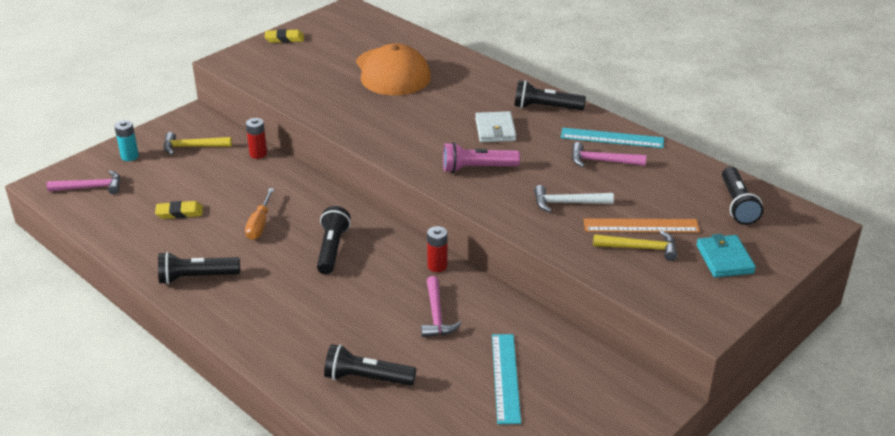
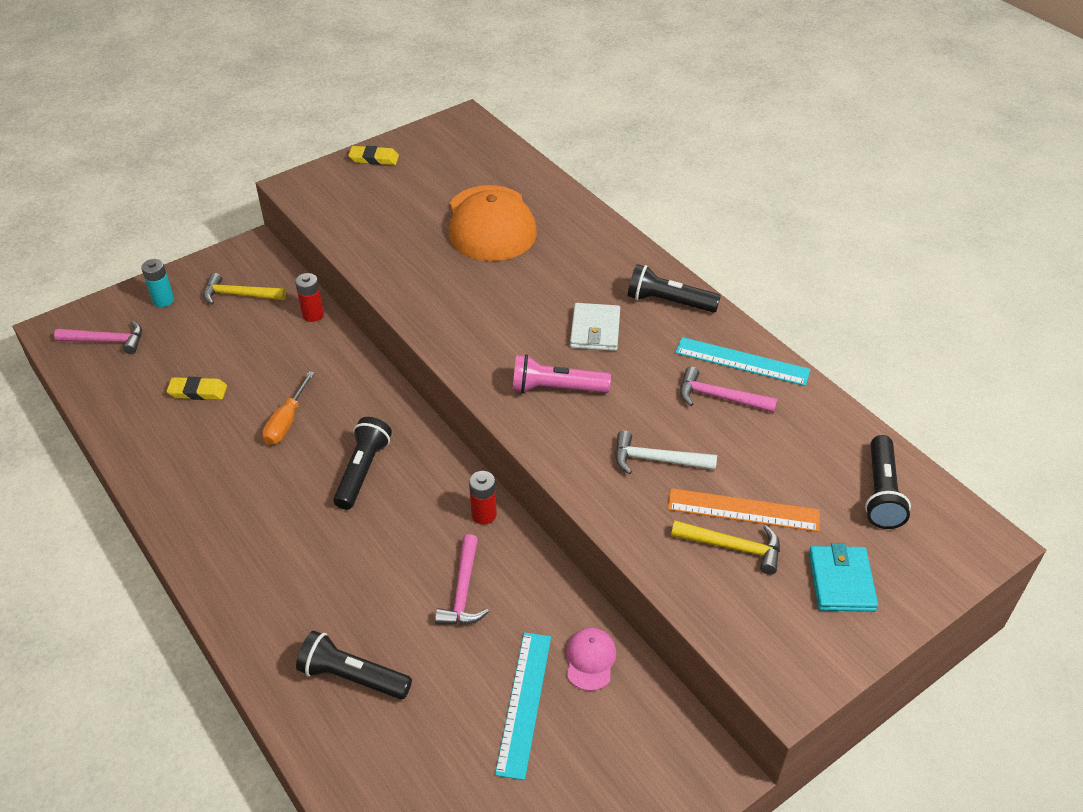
camera: 10 degrees right, 10 degrees up
(196, 277) = (192, 491): black flashlight -> none
(547, 345) = (590, 660): none -> pink cap

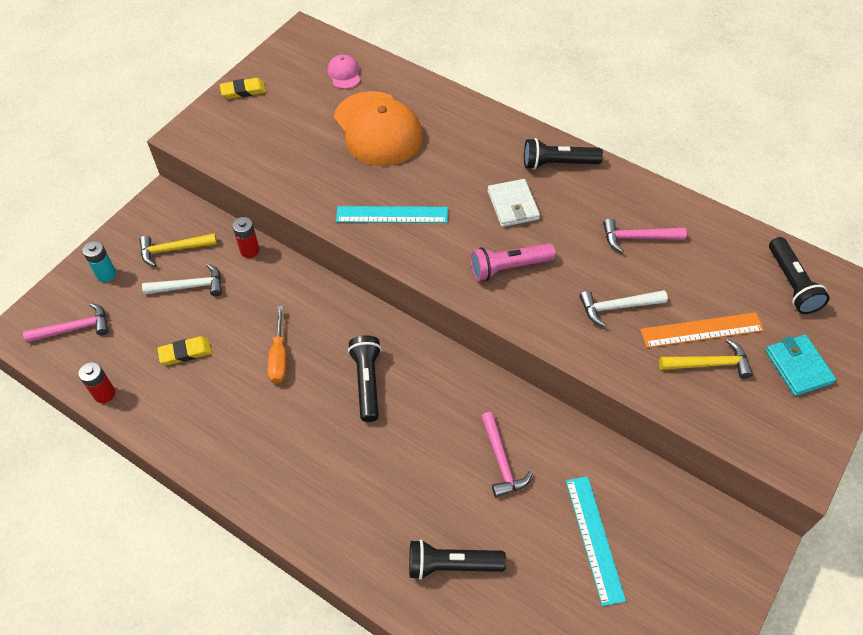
camera: 20 degrees left, 10 degrees up
(236, 332) = (189, 286): none -> white hammer
(484, 514) = (484, 389): red battery -> red battery (104, 394)
(590, 660) = (626, 485): pink cap -> pink cap (344, 74)
(742, 361) = (639, 201): turquoise ruler -> turquoise ruler (392, 214)

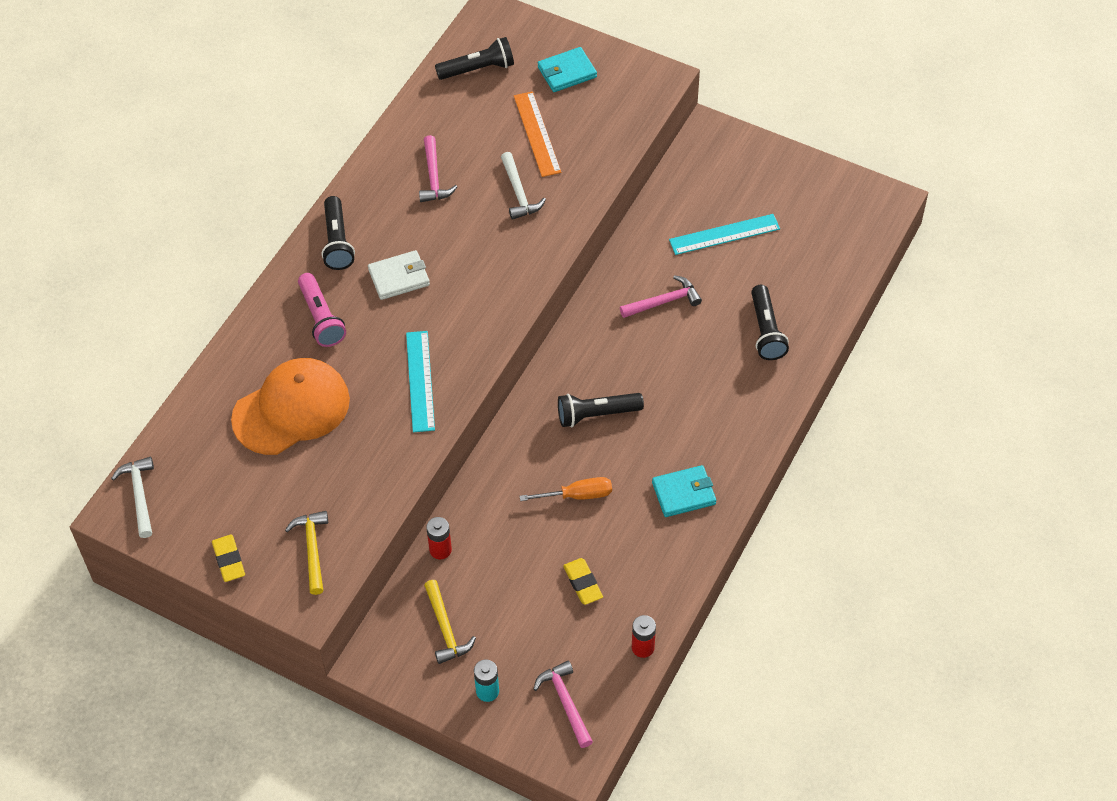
camera: 95 degrees left, 0 degrees up
(189, 286) = (496, 599): white hammer -> white hammer (139, 495)
(259, 450) = (684, 493): none -> turquoise wallet
(344, 74) = (196, 456): pink cap -> none
(508, 267) = (481, 277): pink flashlight -> pink flashlight (321, 318)
(709, 364) = (572, 130): yellow hammer -> yellow hammer (312, 549)

